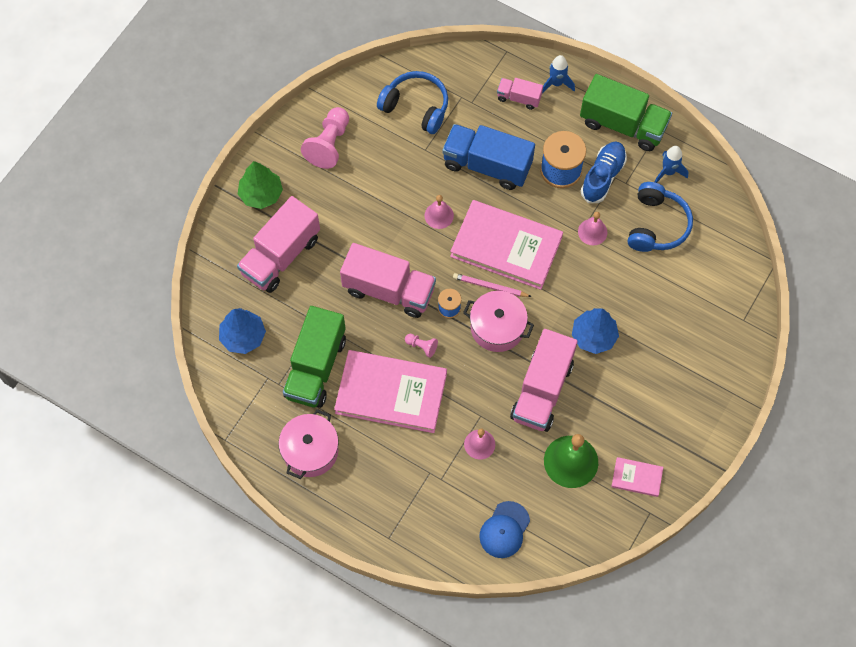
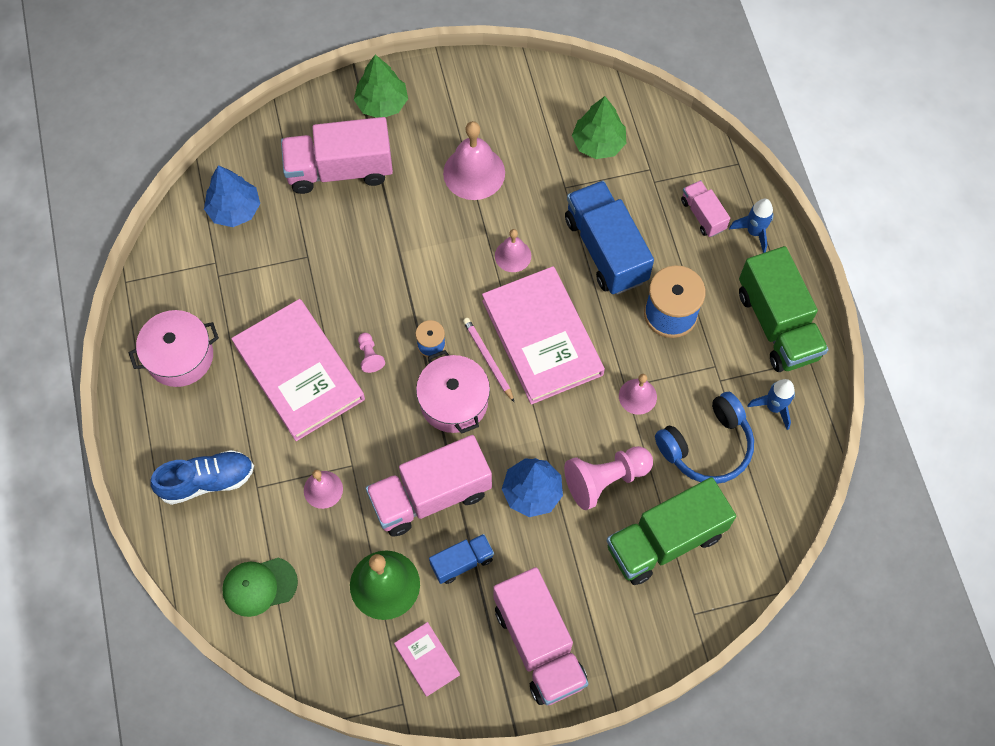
camera: 45 degrees right, 0 degrees up
(316, 367) = (263, 290): green truck -> green truck (665, 540)
(329, 144) = (485, 111): pink pawn -> pink pawn (605, 480)
(363, 187) = (474, 172): none -> pink bell
(389, 290) = (396, 281): pink truck -> pink truck (539, 644)
(416, 107) = (598, 143): blue headphones -> green tree
(504, 530) = (259, 586): blue cap -> green cap
(598, 409) = (462, 562): none -> blue truck
(603, 177) = (704, 355): blue shoe -> blue shoe (207, 481)

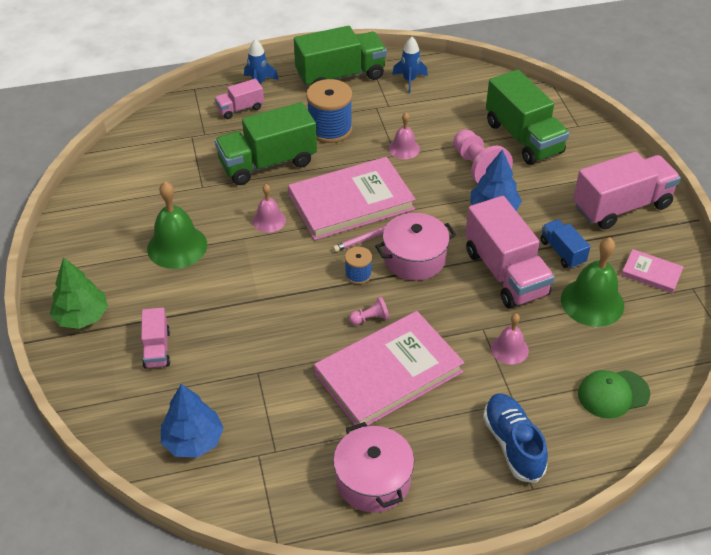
camera: 90 degrees left, 20 degrees down
(259, 586) = (613, 394): green cap -> green cap turned 90 degrees clockwise
(340, 170) = (157, 349): pink truck -> pink truck, size x0.51
(427, 659) = (651, 273): pink book -> pink book turned 60 degrees clockwise
(474, 172) = (177, 246): pink bell -> green bell
(598, 143) = (160, 165): green tree -> none
(606, 250) = (268, 163): blue truck -> green truck
(707, 446) = (444, 114): blue headphones -> none

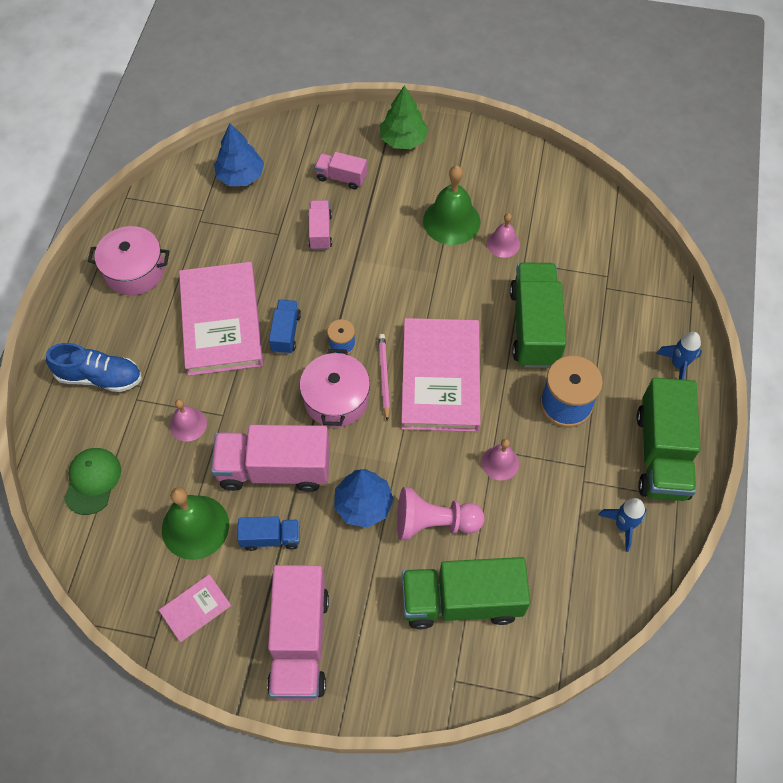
camera: 115 degrees right, 15 degrees up
(240, 109) = (637, 332): pink truck -> pink truck (320, 232)
(269, 220) = (450, 300): pink bell -> pink bell (503, 243)
(370, 318) = (286, 333): pink pawn -> blue truck

